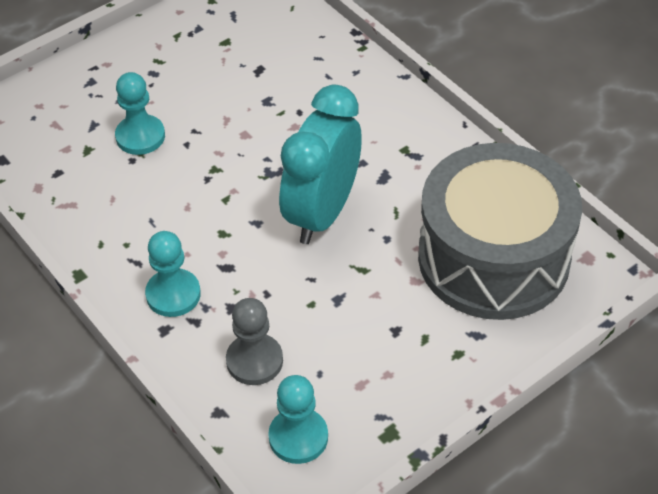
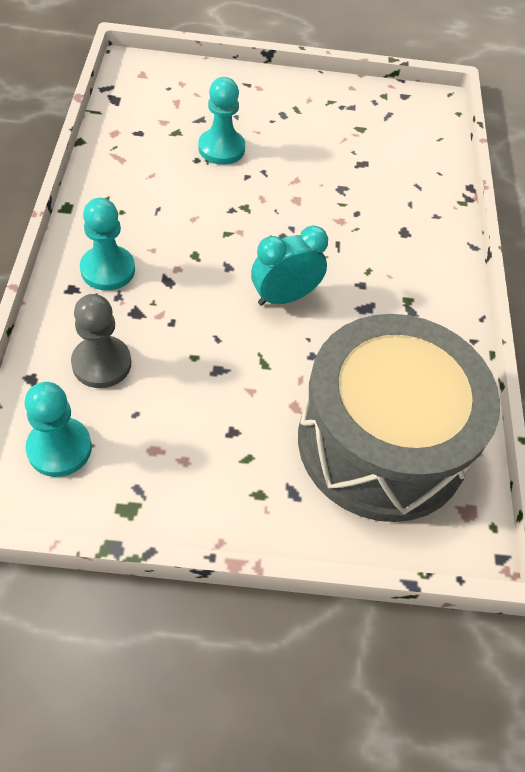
camera: 35 degrees right, 5 degrees up
(322, 213) = (284, 297): turquoise clock -> turquoise clock, size x0.60

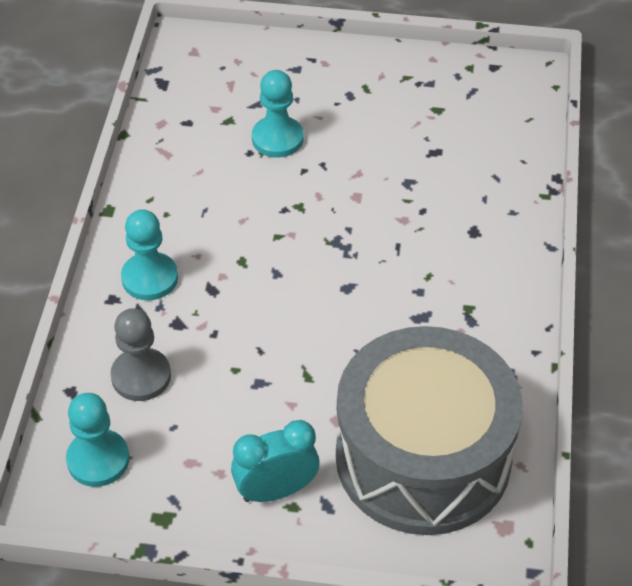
camera: 10 degrees right, 5 degrees down
(284, 297) = (334, 306): turquoise clock -> turquoise clock (276, 490)

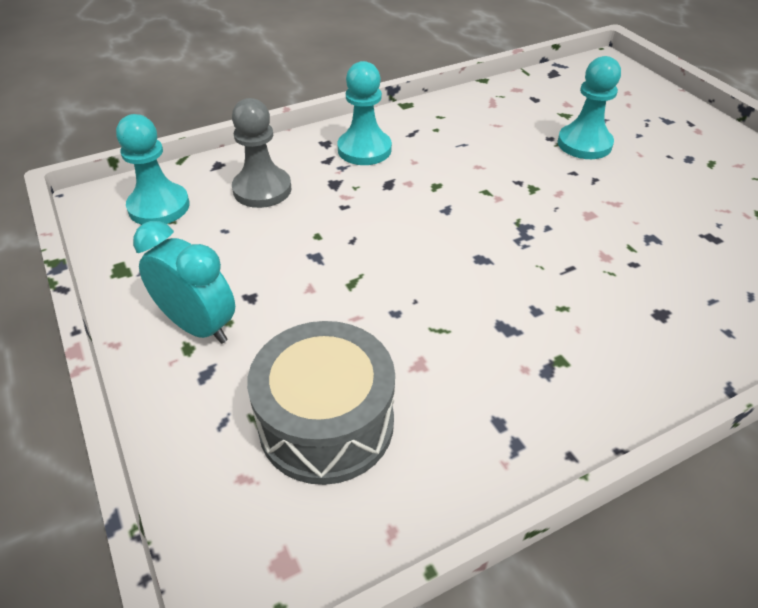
camera: 55 degrees right, 5 degrees down
(423, 457) = (326, 423): grey drum -> grey drum, size x0.58

